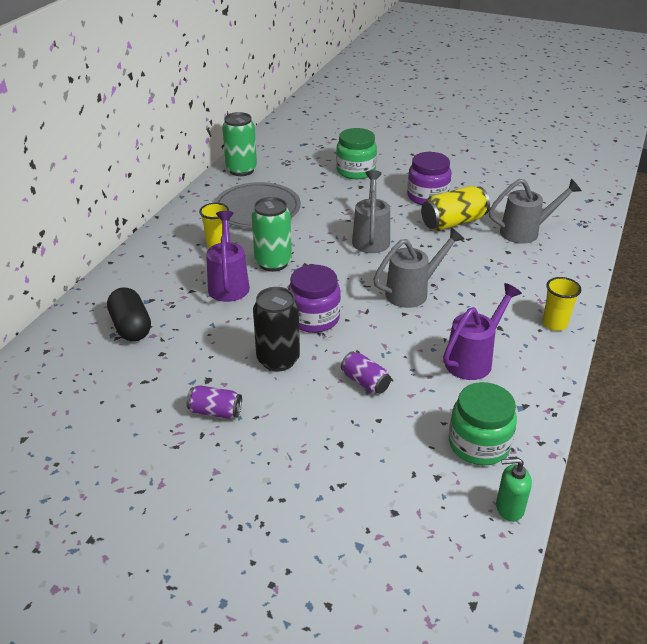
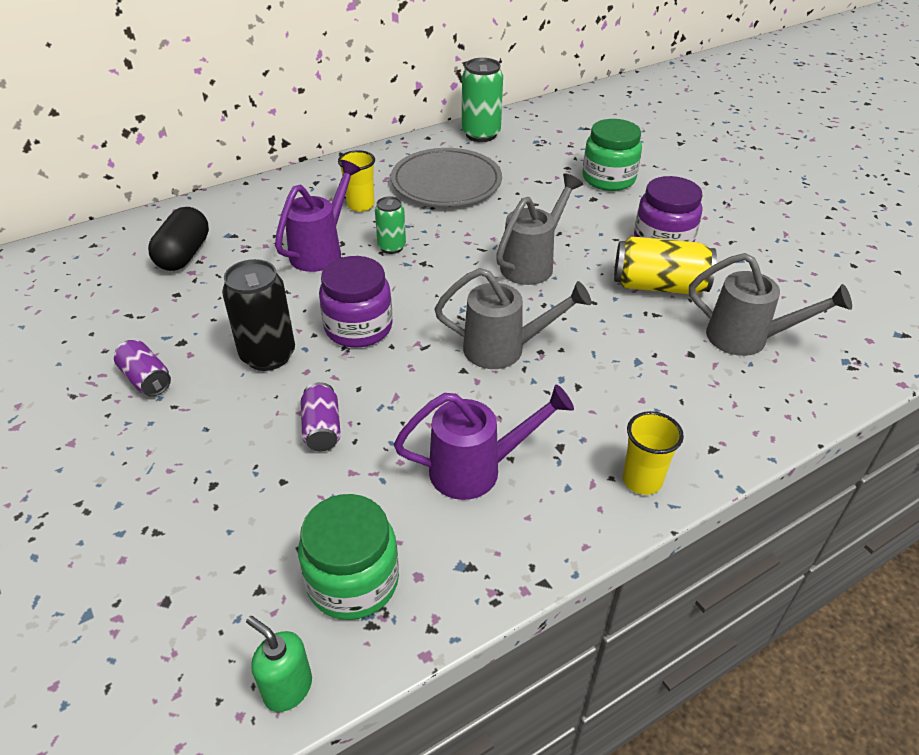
camera: 35 degrees right, 5 degrees up
(273, 263) = (391, 247): green can -> green can, size x0.60

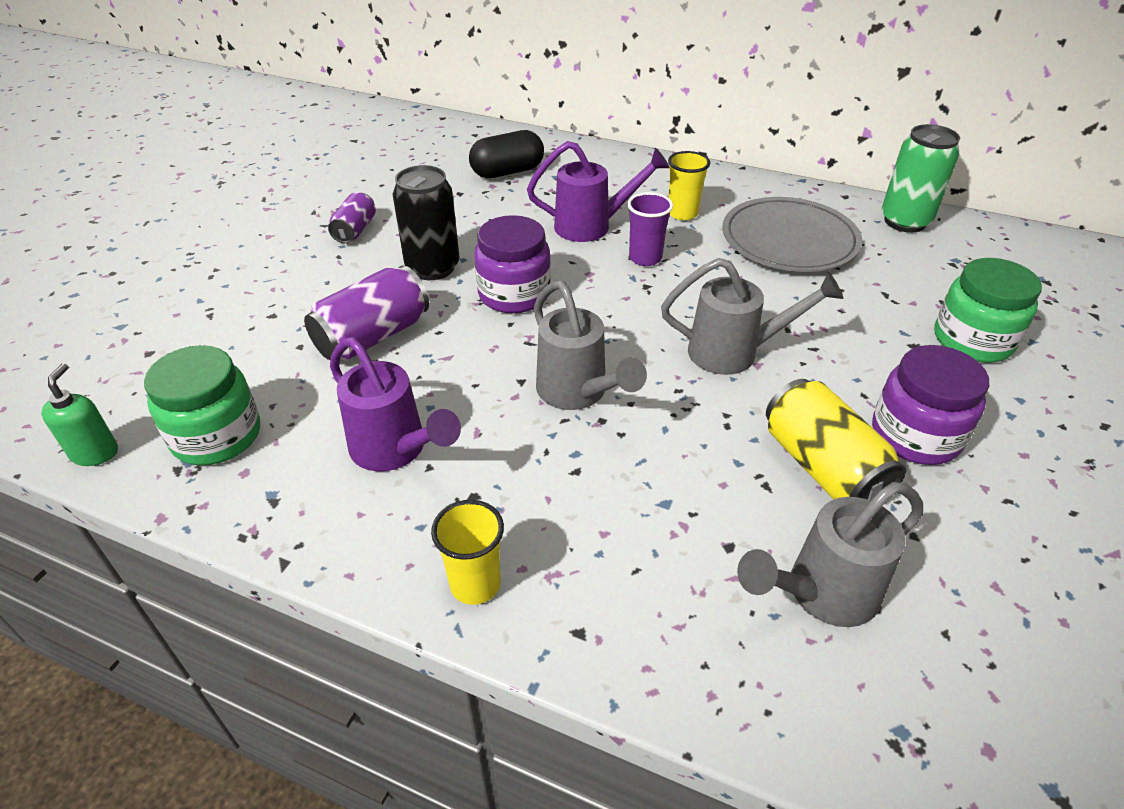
camera: 55 degrees right, 0 degrees up
(322, 429) = (372, 336): purple can -> purple can, size x1.68
(391, 247) = (645, 258): green can -> purple cup
(748, 339) = (820, 594): grey watering can -> grey watering can turned 75 degrees clockwise

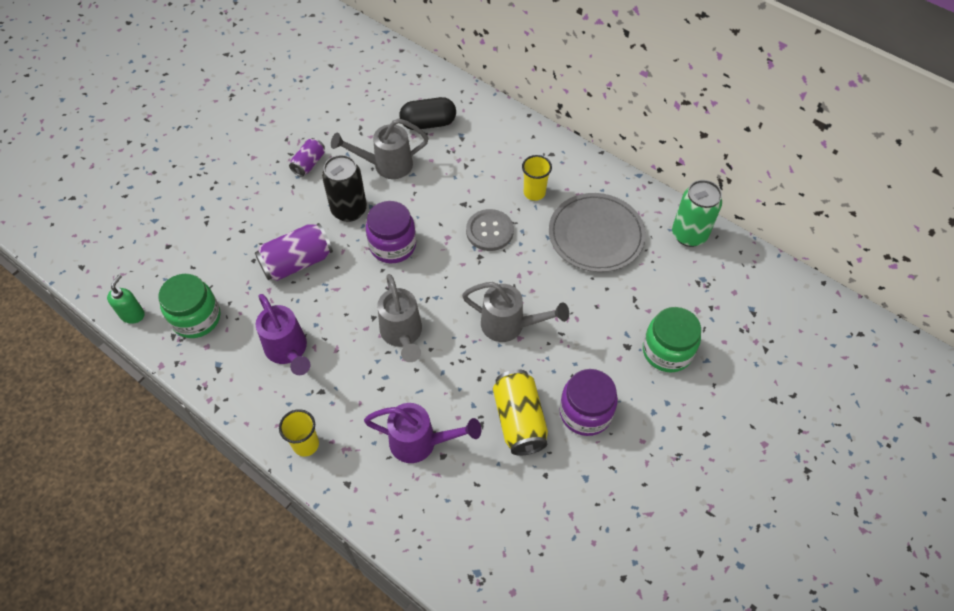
camera: 15 degrees right, 15 degrees up
(592, 226) = (467, 192): purple watering can -> purple watering can (421, 442)
(645, 258) = (489, 231): purple cup -> grey button
(820, 594) = (476, 495): grey watering can -> grey watering can (386, 166)

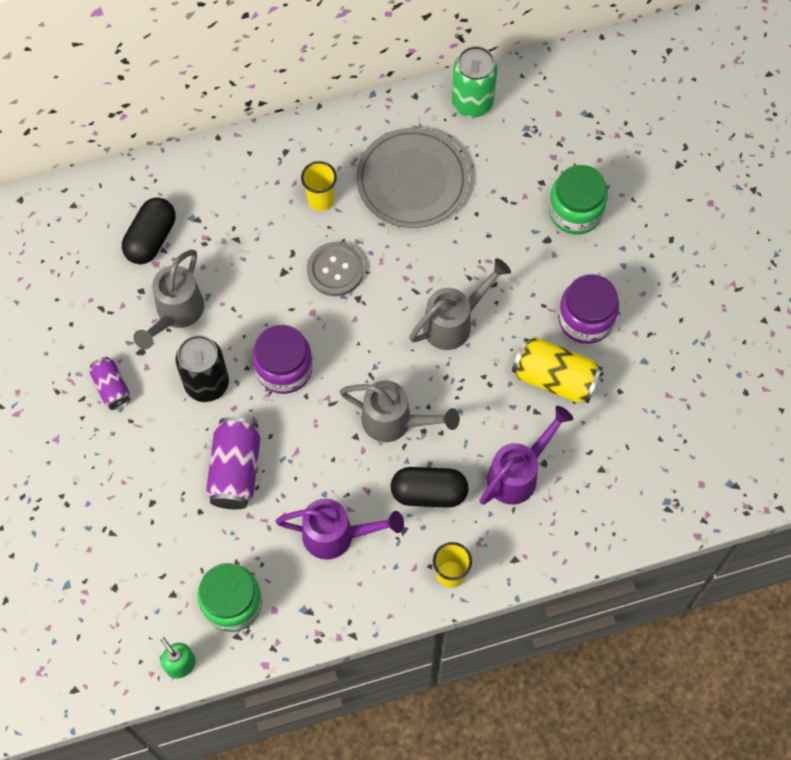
camera: 55 degrees left, 10 degrees up
(362, 390) = (429, 492): none -> black capsule

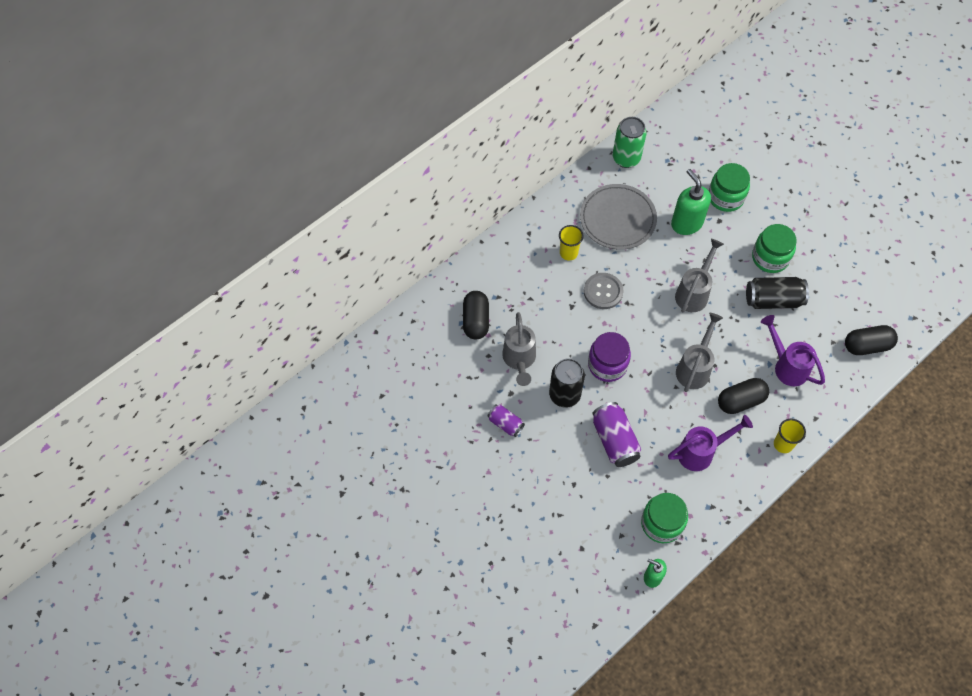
camera: 25 degrees left, 5 degrees down
(395, 422) = (695, 367): grey watering can -> grey watering can turned 60 degrees counterclockwise
(500, 225) = (686, 223): none -> green soap dispenser
(518, 473) = (786, 365): purple watering can -> purple watering can turned 60 degrees counterclockwise
(554, 378) = (773, 300): yellow can -> black can
(585, 319) = (770, 258): purple jar -> green jar
(645, 495) = (867, 345): none -> black capsule

